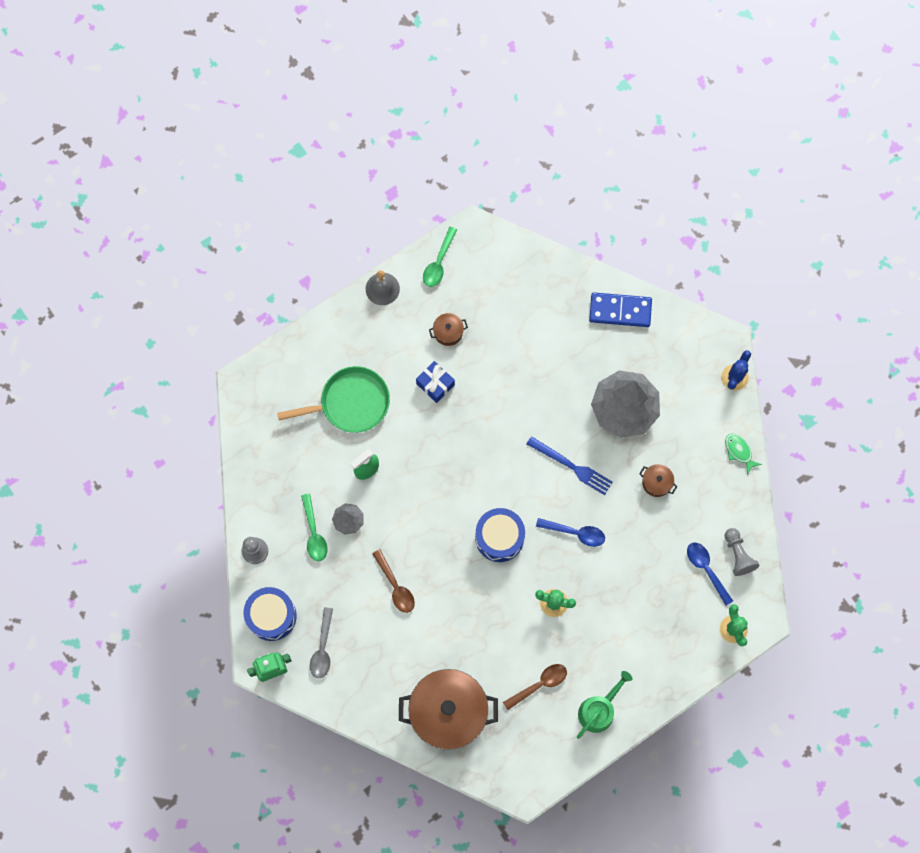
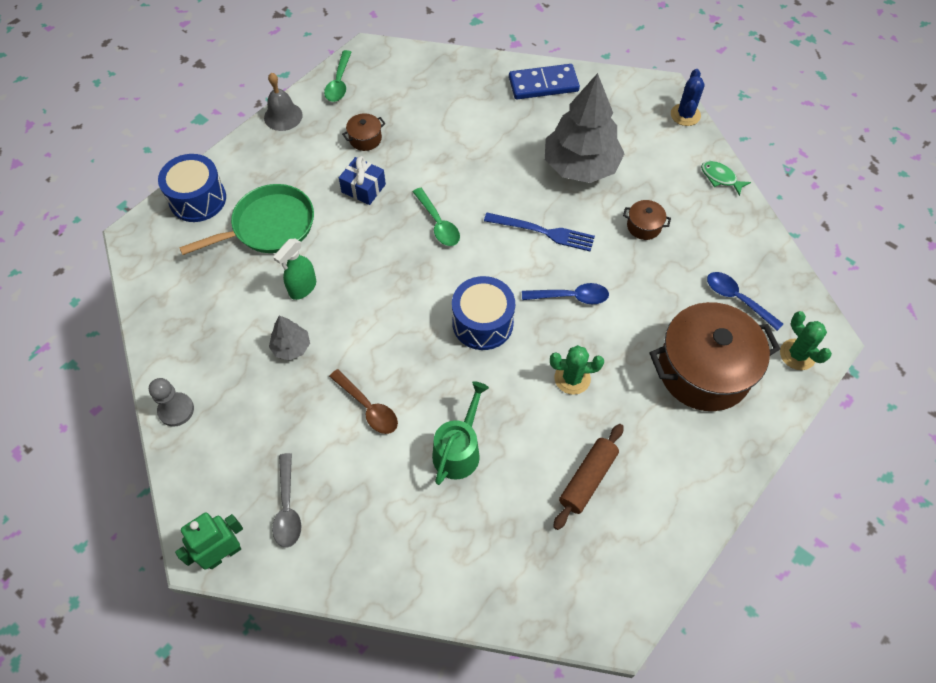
camera: 15 degrees left, 15 degrees down
(271, 616) = (210, 484): blue drum -> blue drum (198, 199)
(314, 533) = (250, 371): green spoon -> green spoon (438, 224)
(448, 712) = (478, 547): brown pot -> brown pot (704, 370)
(539, 684) = (587, 479): brown spoon -> brown rolling pin
(599, 710) = (675, 492): green watering can -> green watering can (458, 450)
(738, 555) = (765, 276): grey pawn -> none

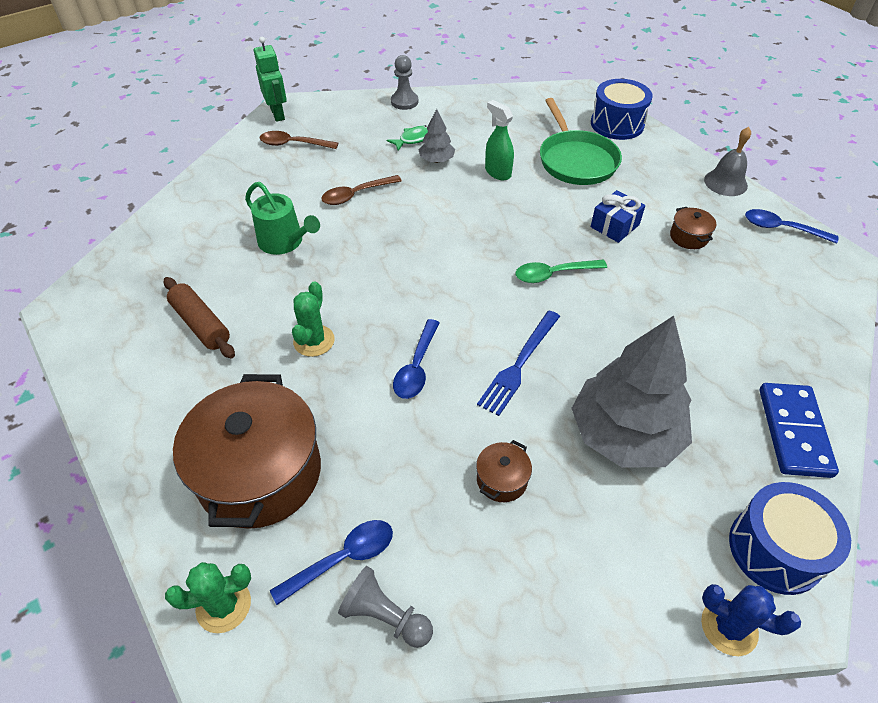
camera: 105 degrees right, 10 degrees down
(287, 508) = (293, 144): grey spoon -> brown spoon
(339, 83) = (781, 228): green spoon -> blue spoon
(482, 323) = (412, 284): blue drum -> blue drum (775, 549)
(720, 178) = (575, 630): green fish -> green fish (414, 139)
(758, 267) = (385, 616): none -> grey pawn

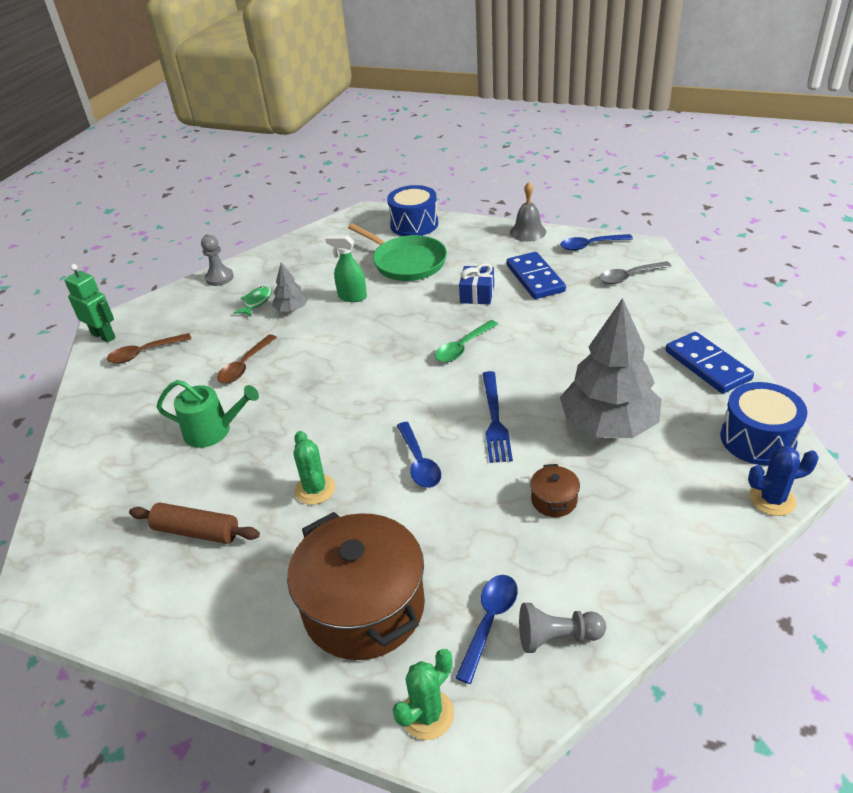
camera: 30 degrees left, 10 degrees down
(689, 237) = (535, 278): brown pot -> blue domino
(794, 284) = (629, 277): none -> grey spoon

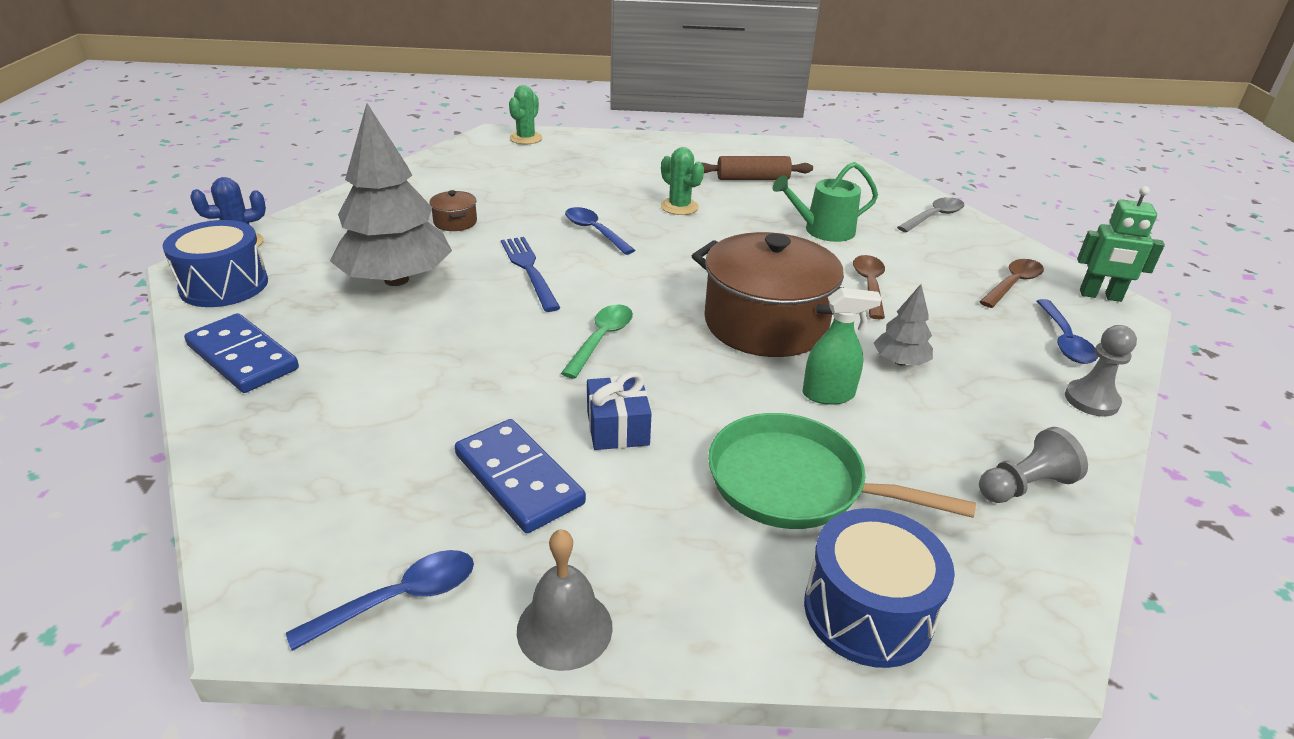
camera: 155 degrees right, 5 degrees down
(256, 302) = (968, 366): green fish -> none
(364, 607) = (590, 163): brown pot -> brown pot (765, 324)
(489, 621) = (497, 167): blue spoon -> blue spoon (1064, 340)
(557, 637) = (447, 166): grey pawn -> grey pawn (1024, 486)
(629, 277) = (323, 510): grey spoon -> grey spoon (934, 217)

